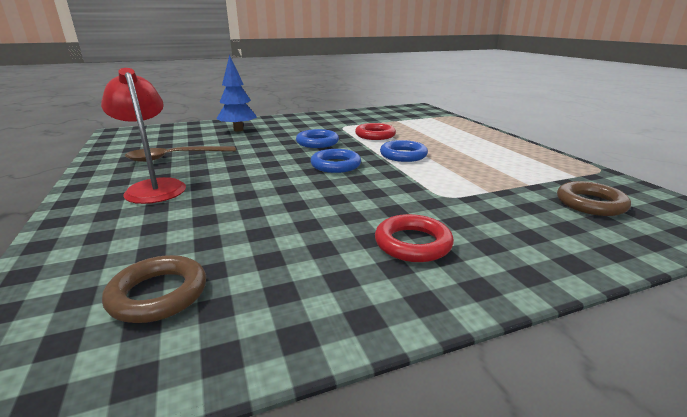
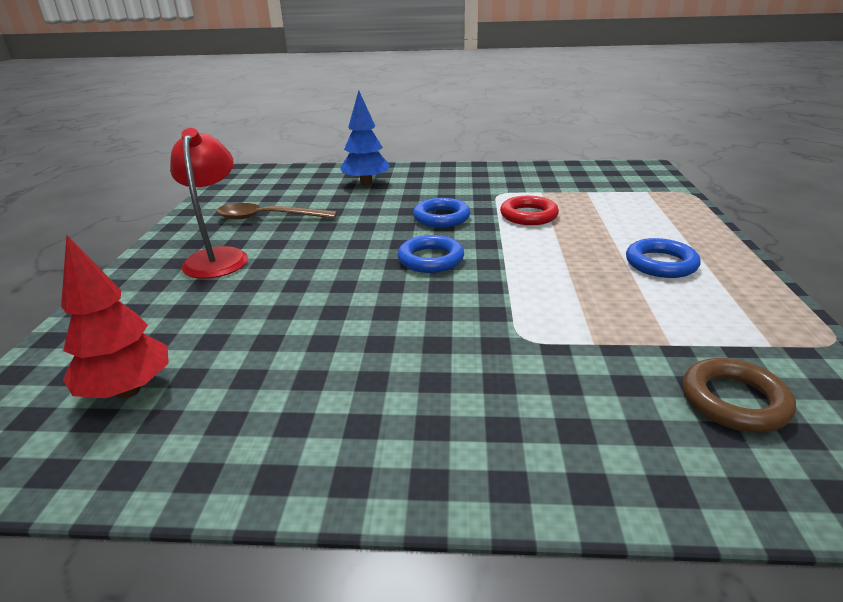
camera: 25 degrees right, 5 degrees up
(158, 294) = (128, 391): brown ring -> red tree
(403, 155) = (534, 257): blue ring -> blue ring (661, 264)
(413, 243) = (411, 399): red ring -> none

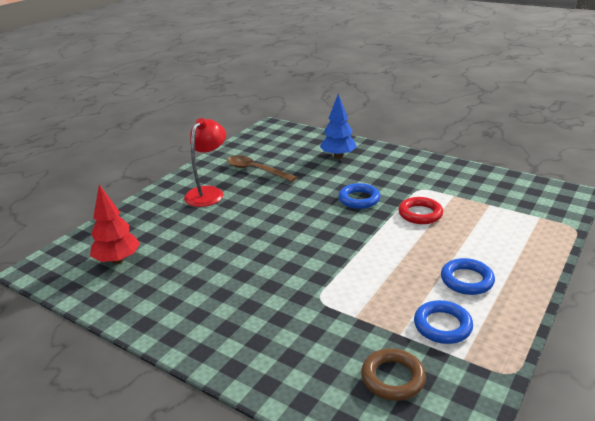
camera: 30 degrees right, 0 degrees up
(430, 259) = (320, 230): blue ring -> blue ring (442, 326)

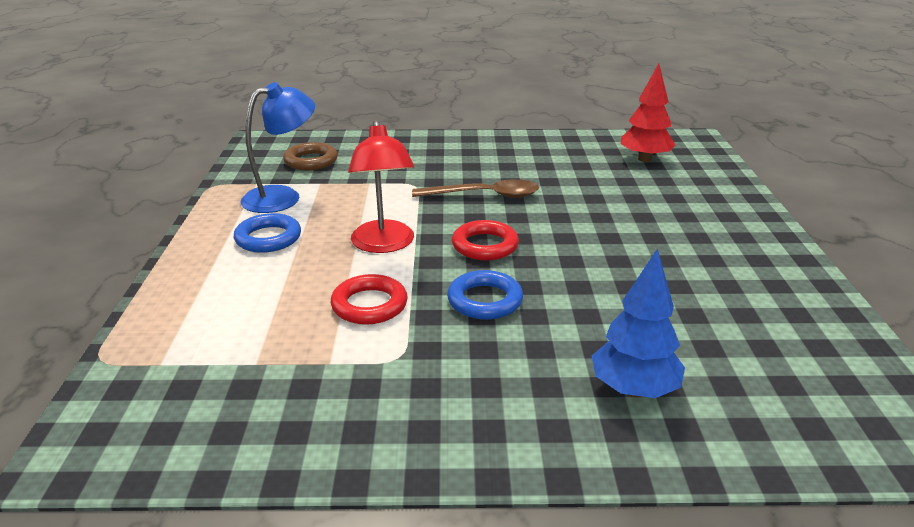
camera: 145 degrees right, 0 degrees up
(208, 193) = (706, 242): red lamp -> red lamp (384, 245)
(256, 170) = (718, 300): brown spoon -> brown spoon (484, 195)
(326, 227) = (485, 245): none -> red ring
(442, 326) = (282, 197): blue ring -> blue lamp

